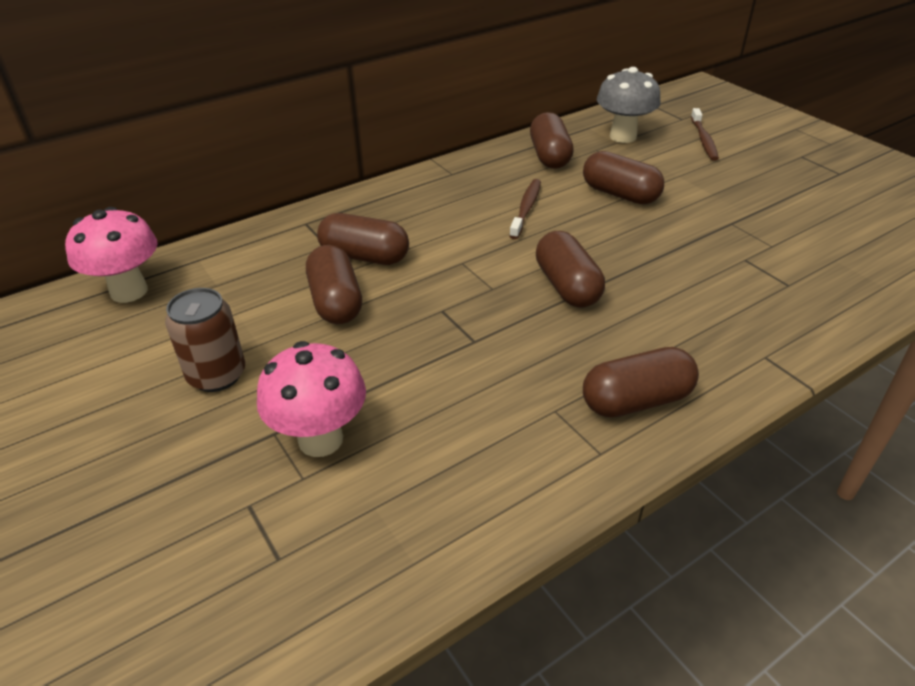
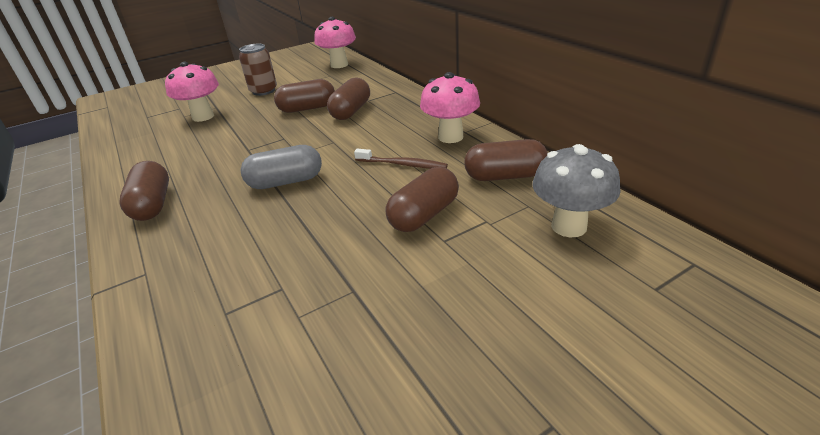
camera: 95 degrees right, 5 degrees down
(464, 181) = (450, 137): none -> pink mushroom
(567, 286) = (286, 182): brown capsule -> grey capsule
(703, 140) = (582, 301): brown toothbrush -> none

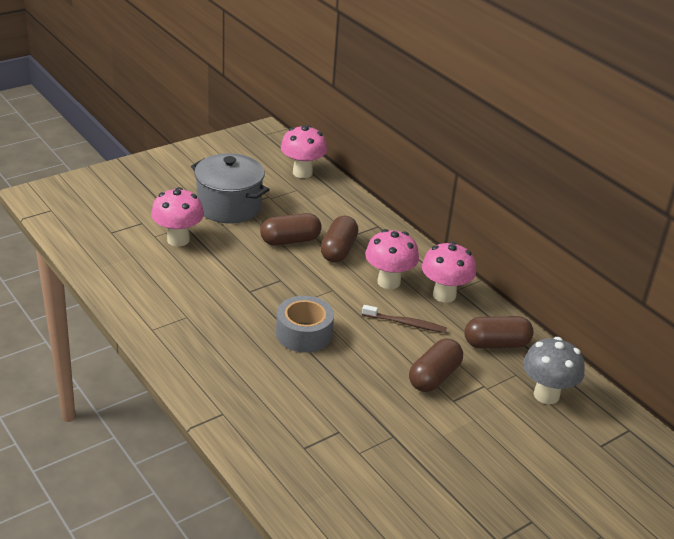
camera: 10 degrees left, 0 degrees up
(153, 204) = (189, 348): brown capsule -> none
(263, 91) = (229, 206): brown can -> grey pot
(286, 182) = (304, 333): grey capsule -> grey tape
(394, 131) = (388, 282): none -> pink mushroom

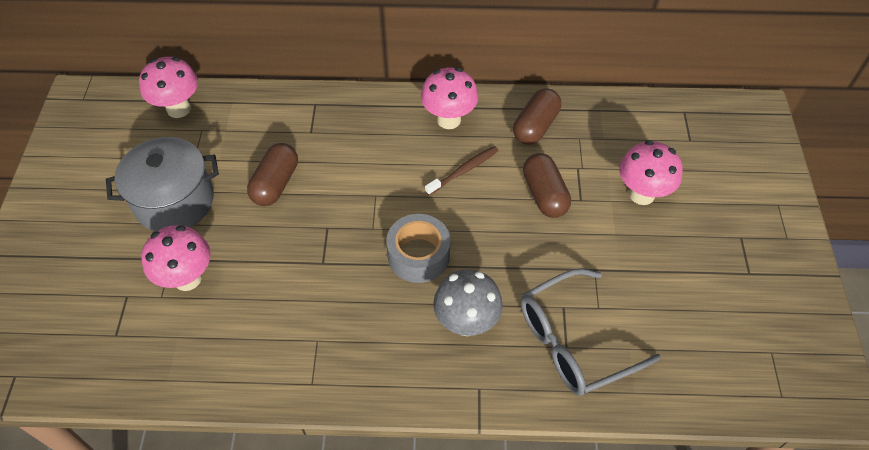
camera: 50 degrees left, 20 degrees up
(313, 450) = (574, 341): none -> grey glasses
(338, 250) = (323, 155): brown capsule -> none
(388, 282) = (399, 147): pink mushroom -> pink mushroom (641, 194)
(546, 395) = (615, 135): grey mushroom -> grey mushroom (466, 323)

